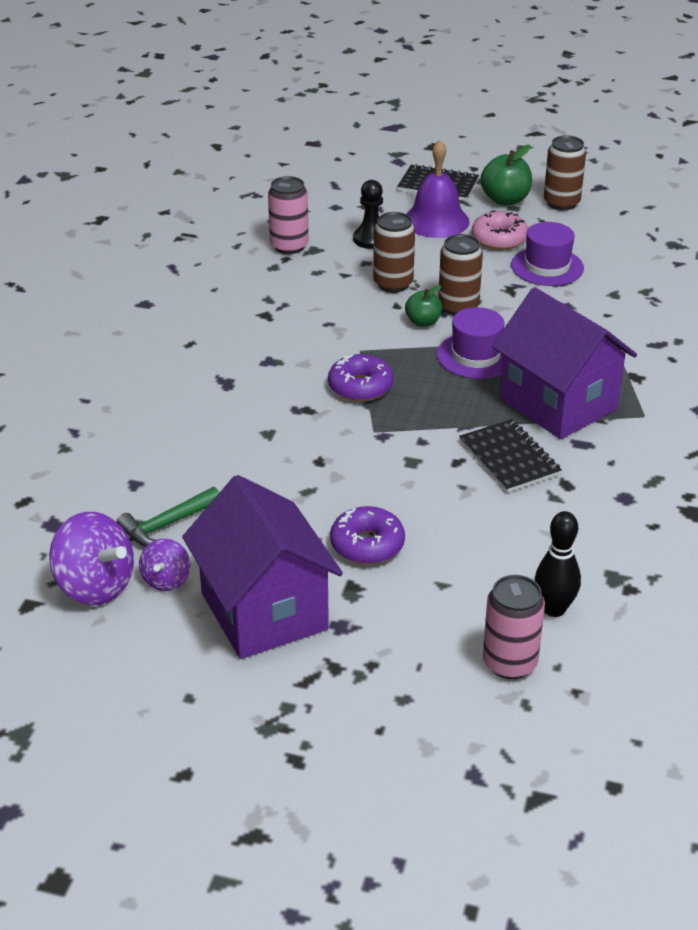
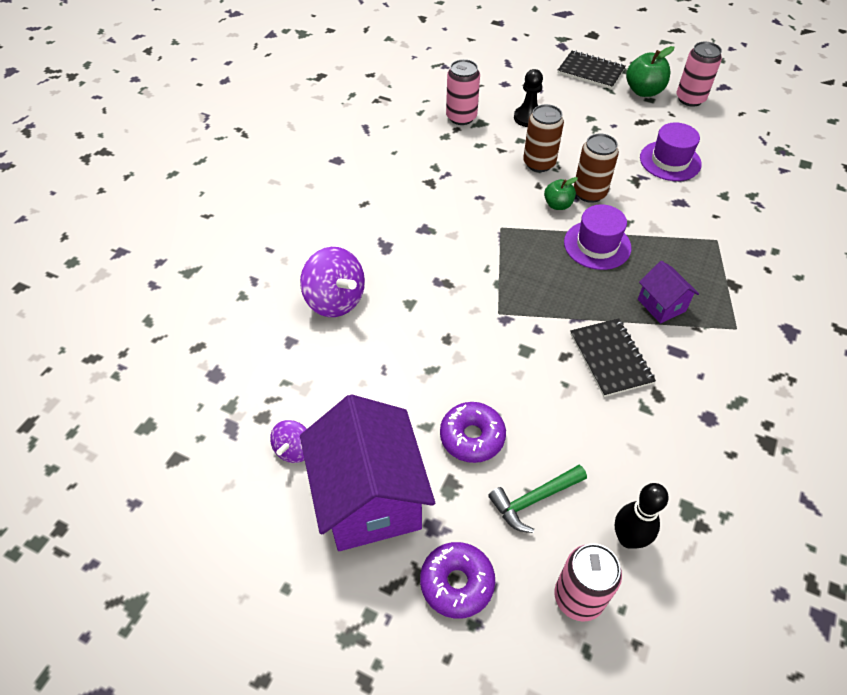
camera: 10 degrees right, 15 degrees up
(95, 586) = (234, 447): purple spinning top -> purple spinning top (335, 300)
(166, 525) = (307, 389): green hammer -> green hammer (533, 500)
(360, 387) = (495, 265): purple donut -> purple donut (457, 583)
(436, 221) = (584, 105): purple bell -> none
(499, 239) = (633, 129): pink donut -> none
(558, 404) = (661, 305): purple house -> purple house, size x0.48
(561, 203) = (690, 99): brown can -> pink can

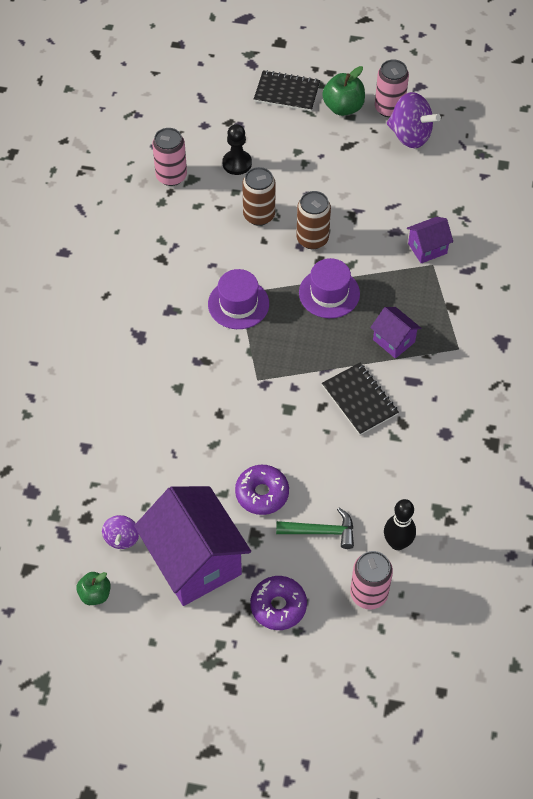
camera: 15 degrees left, 5 degrees up
(335, 300) = (111, 400): purple spinning top -> purple spinning top (410, 136)
(533, 500) = (321, 531): green hammer -> green hammer turned 135 degrees counterclockwise
(557, 205) = (286, 258): green apple -> green apple (95, 594)
(670, 161) = (380, 187): purple hat -> purple hat (238, 304)
(713, 224) = (427, 248): none -> purple house

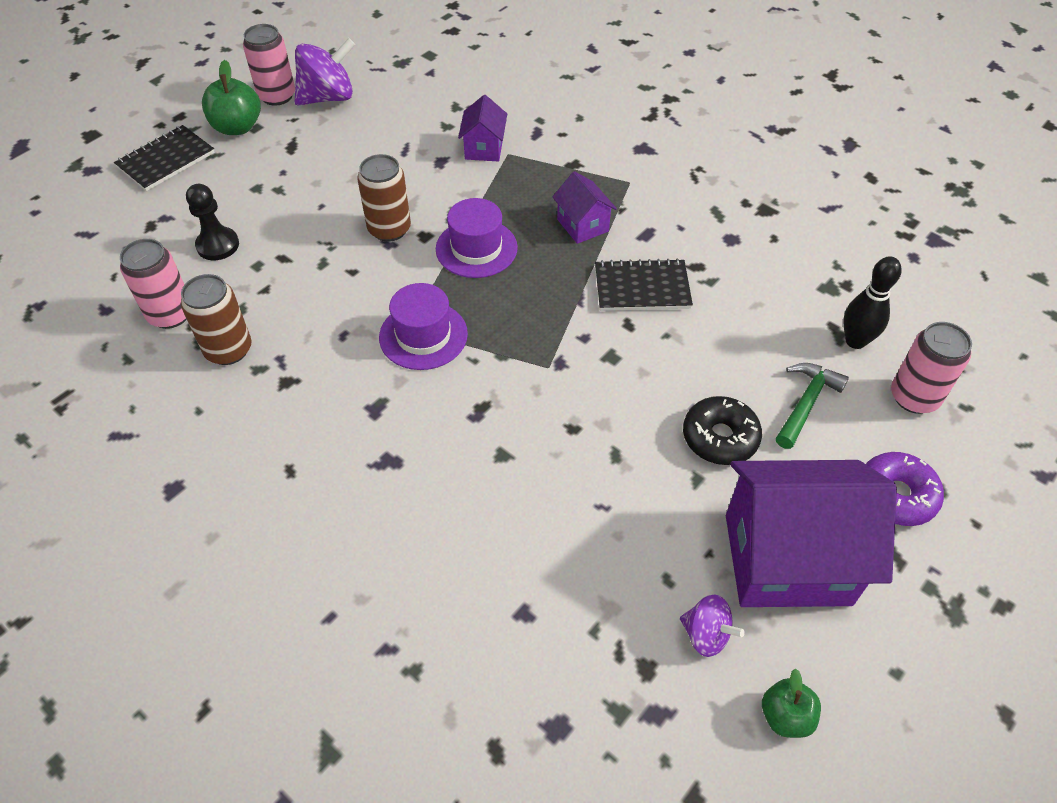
camera: 60 degrees left, 5 degrees down
(259, 215) = (312, 259): brown can -> brown can (228, 350)
(262, 493) = (720, 437): purple donut -> black donut
(393, 341) = (582, 225): purple house -> purple house turned 75 degrees clockwise

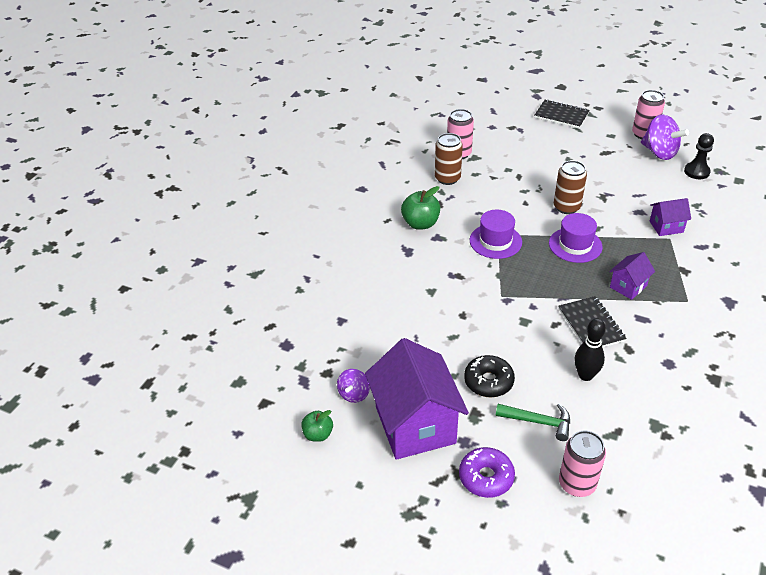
camera: 75 degrees right, 10 degrees down
(218, 245) = (513, 152): black pawn -> black pawn (696, 172)
(237, 127) = (605, 129): green apple -> green apple (420, 223)
(855, 341) = (611, 445): black bowling pin -> black bowling pin (585, 375)

